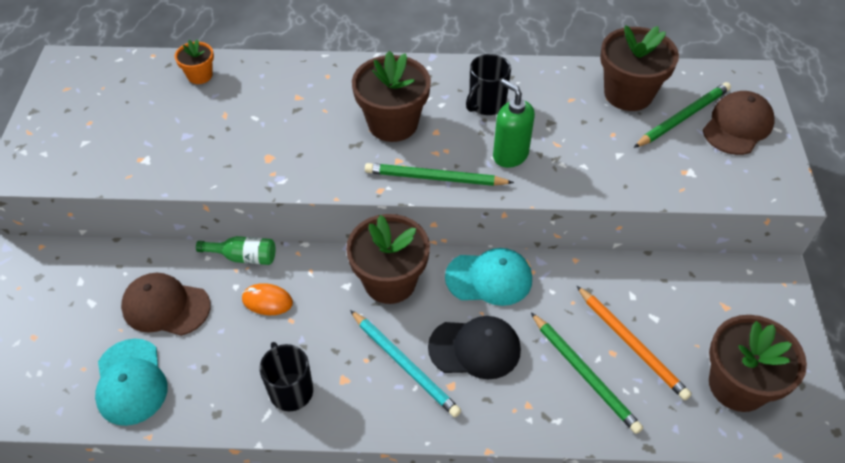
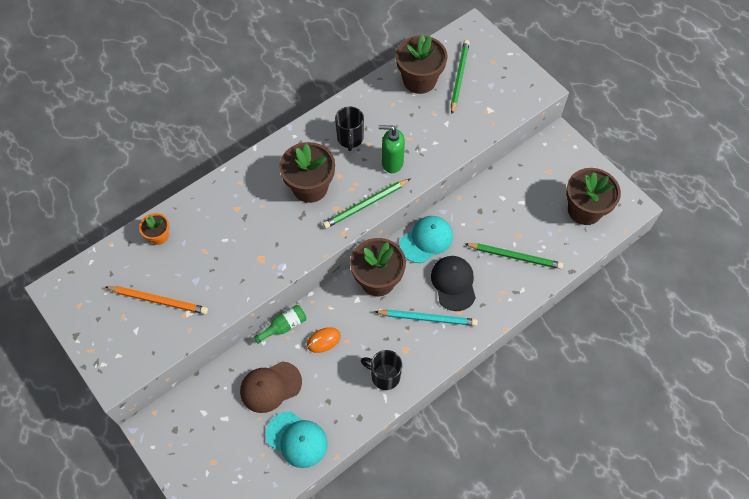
camera: 40 degrees left, 10 degrees up
(475, 348) = (453, 283): black cap -> black cap turned 60 degrees counterclockwise
(632, 344) = (523, 224): orange pencil -> orange pencil (159, 300)
(737, 126) = (490, 64): brown cap -> none

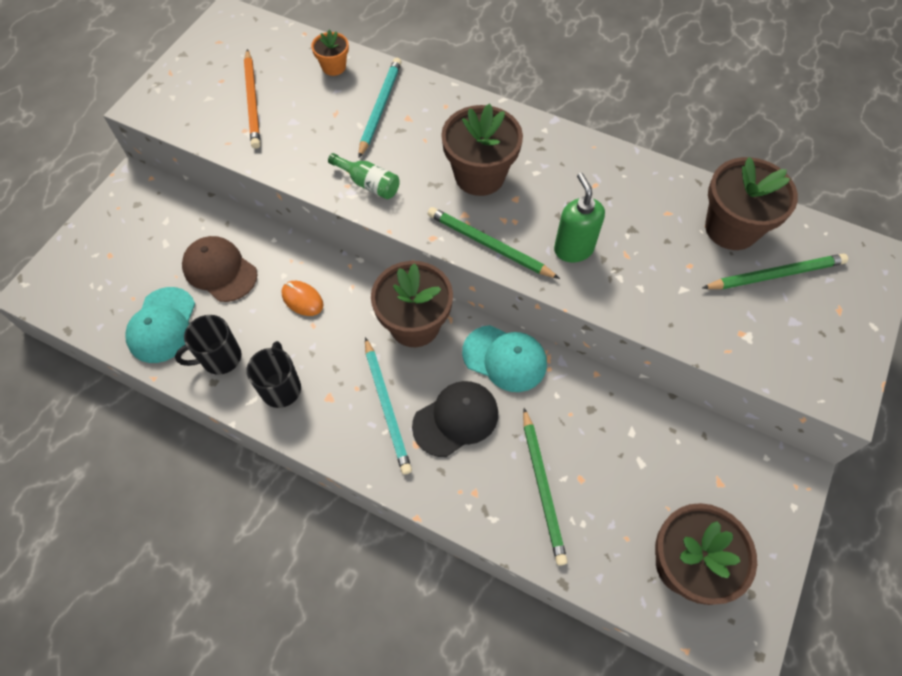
camera: 65 degrees right, 0 degrees up
(217, 221) = (380, 108): none -> turquoise pencil
(284, 326) = (303, 251): green bottle -> green bottle (368, 183)
(350, 139) = (579, 188): black mug -> black mug (220, 358)

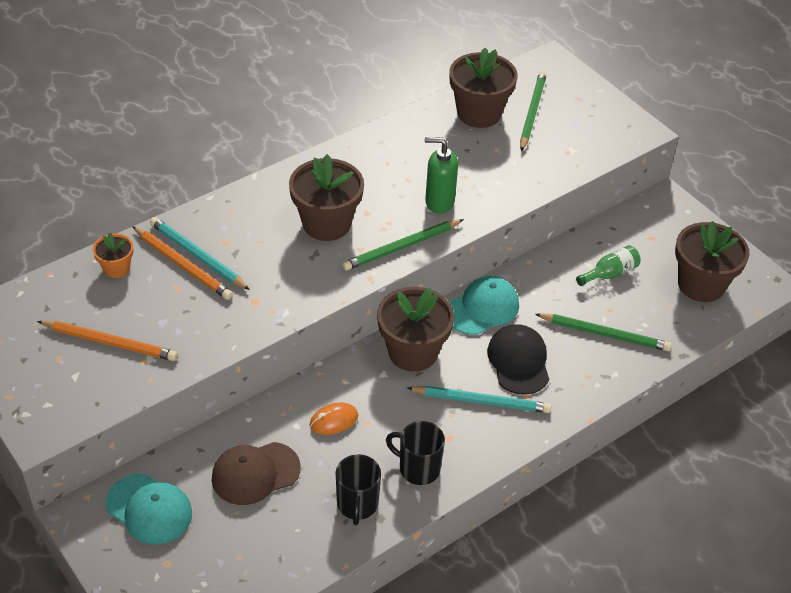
camera: 65 degrees left, 15 degrees down
(162, 325) = (289, 541): turquoise cap -> turquoise cap (149, 509)
(363, 104) = (183, 265): none -> orange pencil
(368, 183) = (281, 296): green bottle -> green bottle (609, 273)

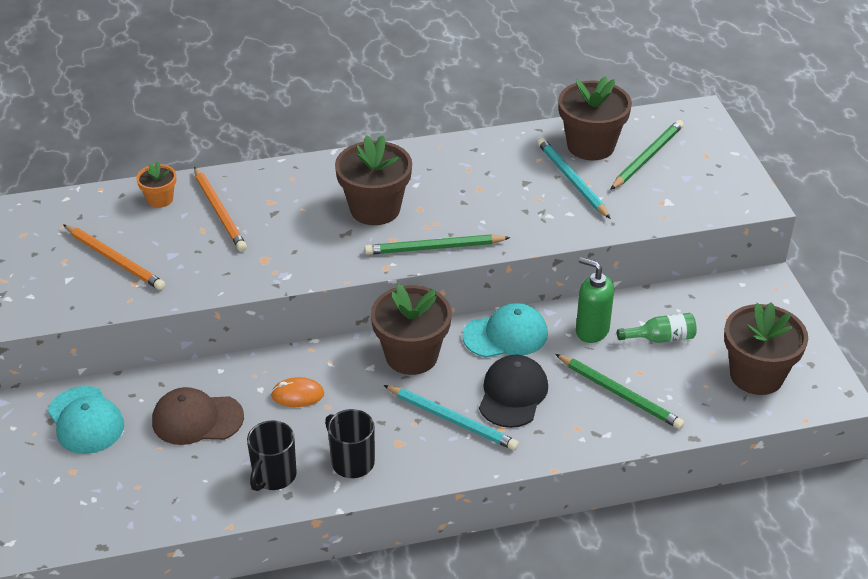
camera: 25 degrees right, 5 degrees down
(197, 256) = (237, 207): turquoise pencil -> turquoise pencil (571, 180)
(439, 202) = (498, 216): green soap dispenser -> green soap dispenser (592, 330)

